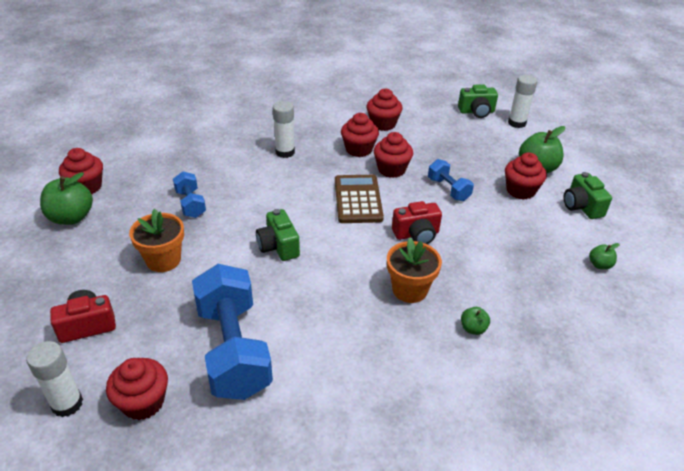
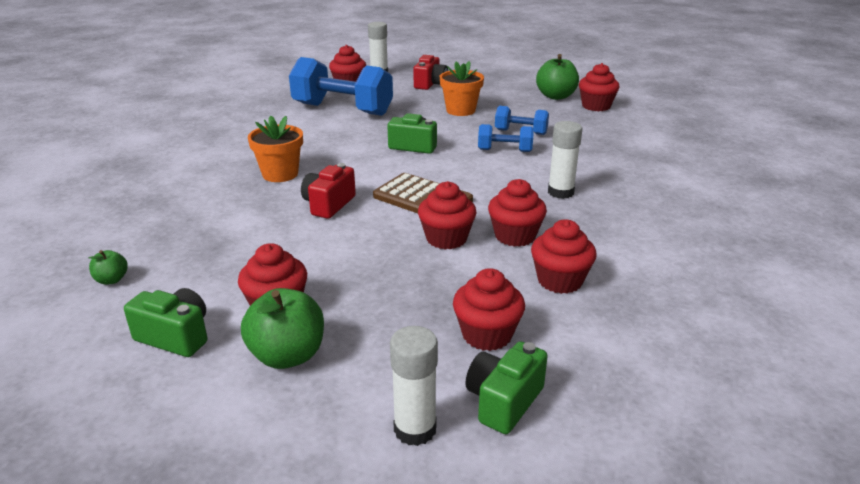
camera: 130 degrees right, 10 degrees down
(448, 128) = (487, 334): none -> red cupcake
(448, 189) = (359, 256): blue dumbbell -> blue dumbbell (504, 150)
(473, 329) = (203, 180): green apple -> none

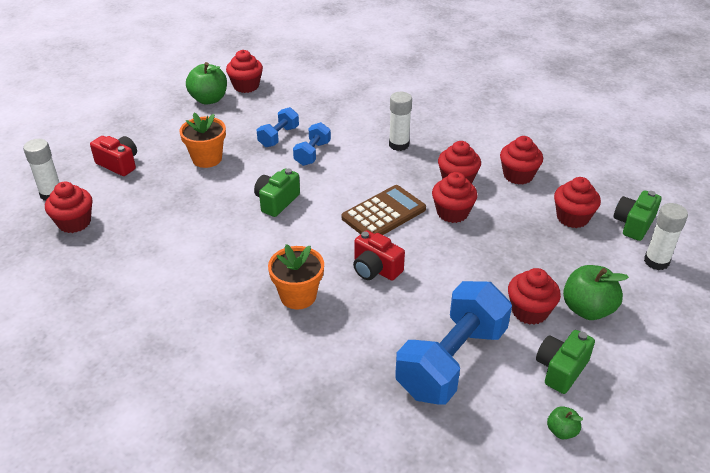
camera: 75 degrees left, 10 degrees up
(112, 280) = (472, 417): green apple -> green apple (561, 431)
(342, 109) = (150, 236): blue dumbbell -> blue dumbbell (451, 361)
(504, 401) = (633, 224): green camera -> green camera turned 75 degrees clockwise

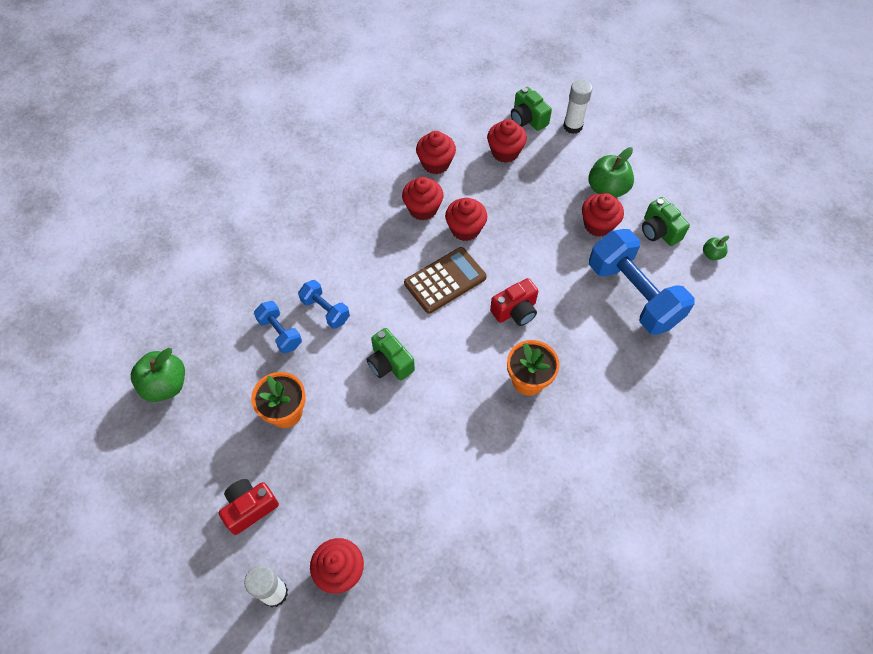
camera: 70 degrees left, 20 degrees up
(246, 86) = (159, 340): red cupcake -> none
(383, 213) = (445, 280): brown calculator -> brown calculator turned 75 degrees clockwise
(399, 145) = (347, 233): white glue stick -> none

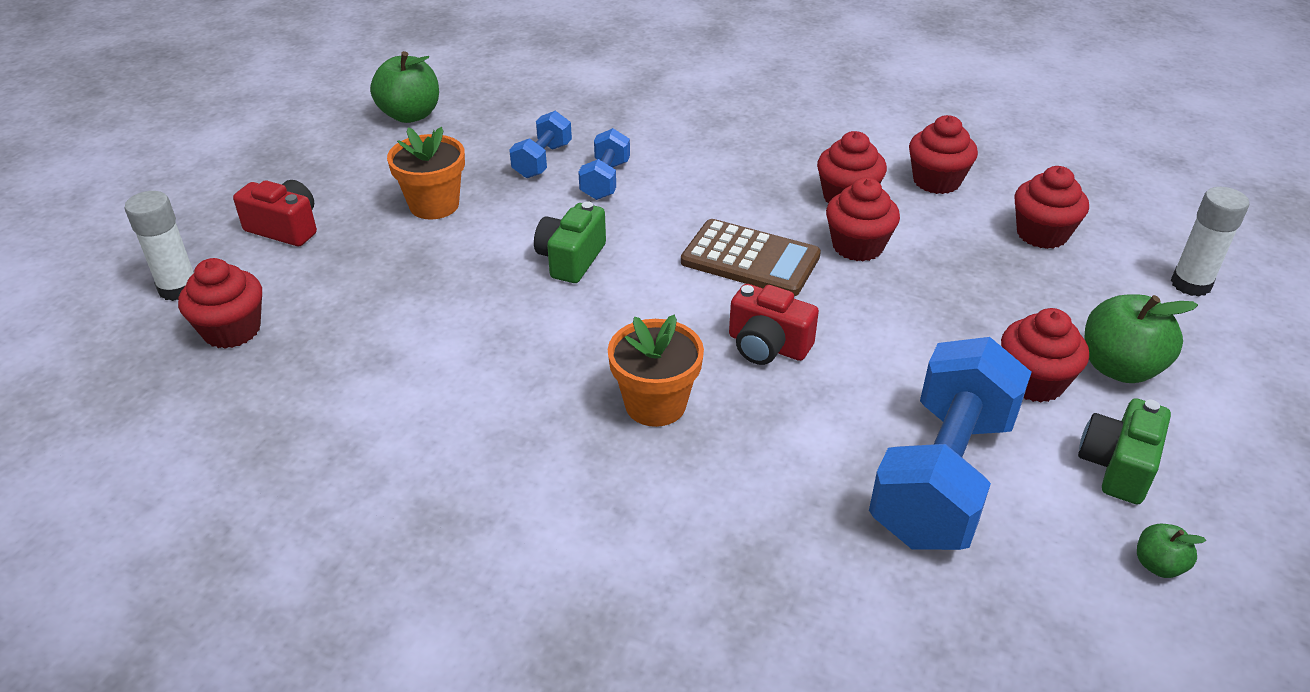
camera: 60 degrees right, 20 degrees down
(528, 119) = (1135, 234): green camera -> none

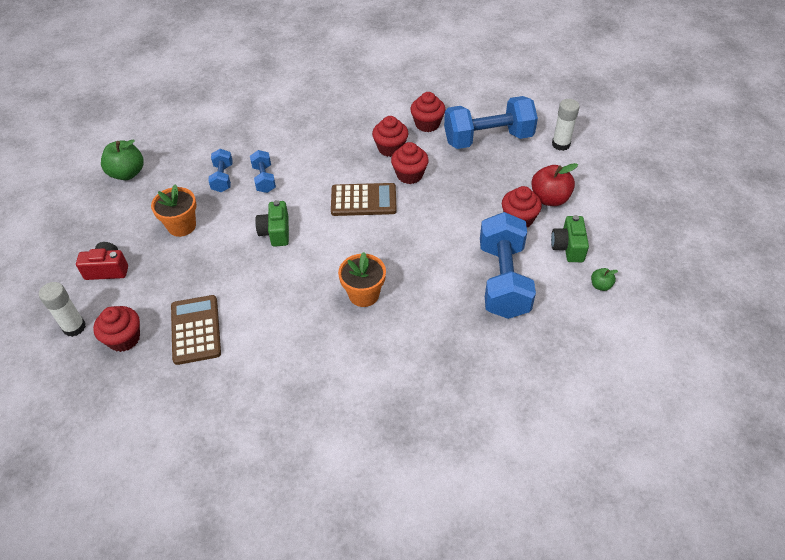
camera: 25 degrees left, 10 degrees up
(343, 357) = (195, 330): none -> brown calculator
(767, 346) = (397, 245): red camera -> none
(1042, 234) = (488, 139): red cupcake -> blue dumbbell
(1119, 367) = (549, 199): green apple -> red apple

